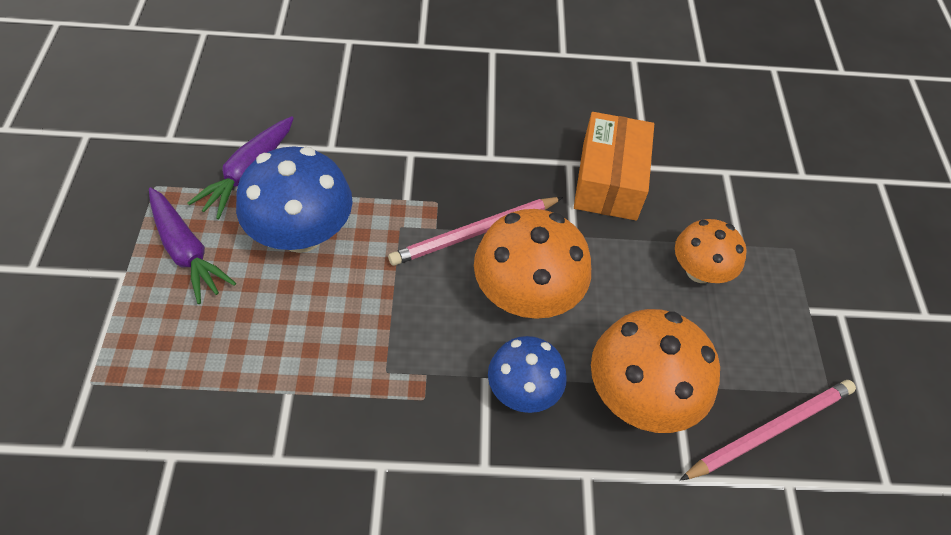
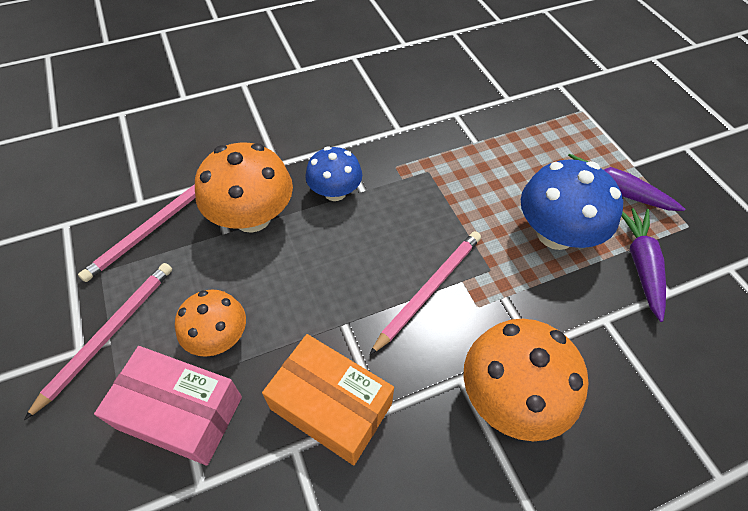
camera: 160 degrees right, 0 degrees up
(526, 295) = (361, 255): orange mushroom -> orange mushroom (510, 397)
(609, 180) = (331, 406): orange box -> orange box turned 45 degrees counterclockwise
(739, 223) = (180, 412): none -> pink box
(811, 316) = (108, 334): none -> pink pencil

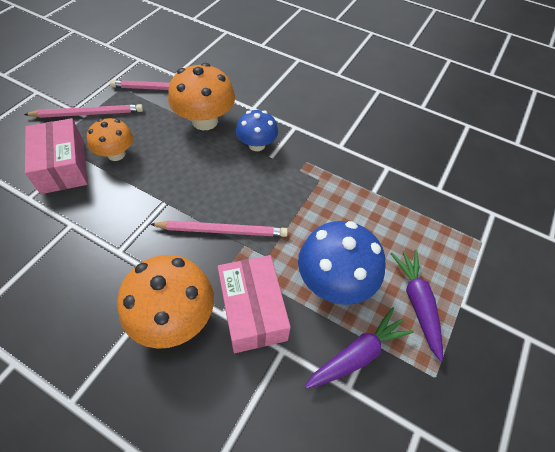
camera: 50 degrees right, 0 degrees up
(331, 406) = (106, 226): orange box -> none
(546, 319) = (252, 310): none -> pink box

